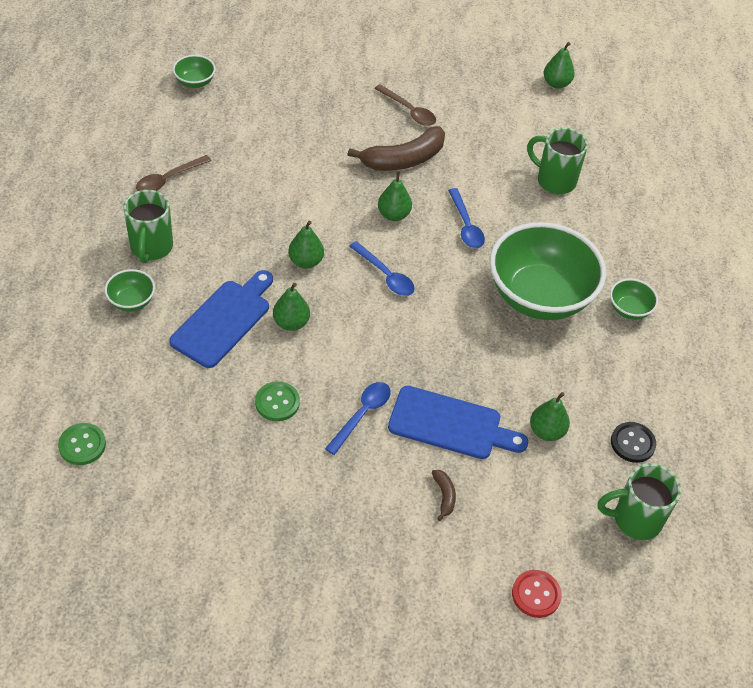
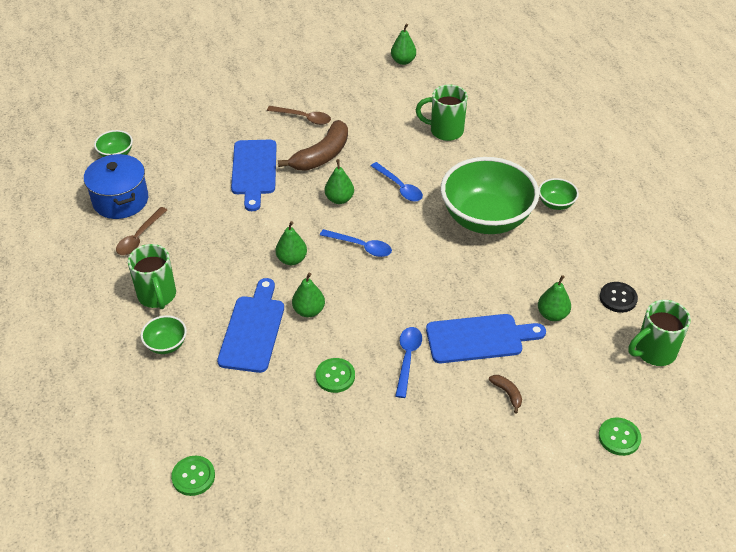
camera: 20 degrees left, 5 degrees down
(172, 133) = (120, 200): none -> blue pot
(323, 150) = (254, 170): none -> blue cutting board
(536, 594) = (619, 437): red button -> green button

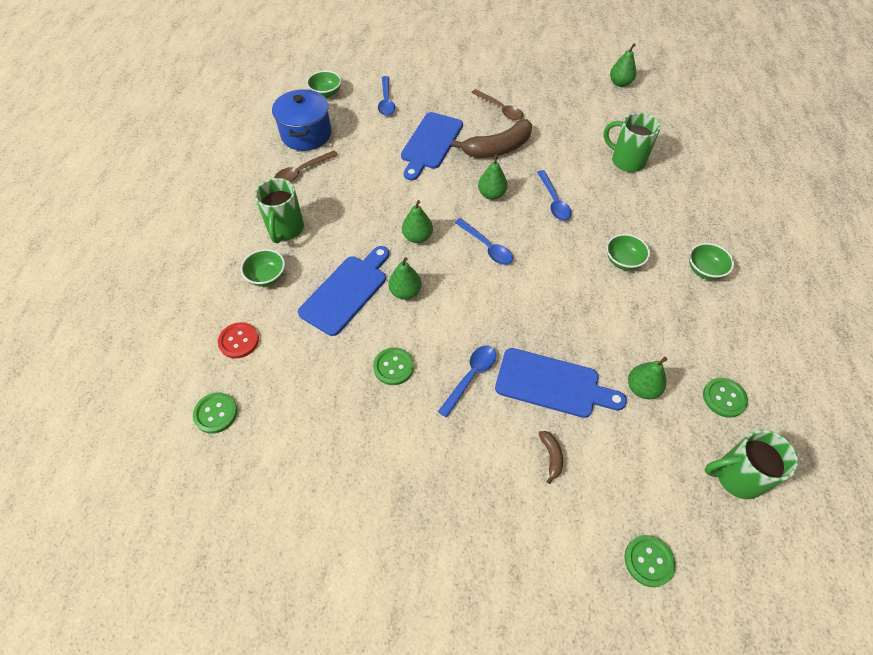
camera: 25 degrees right, 10 degrees up
(175, 409) = (239, 341): none -> red button
(185, 143) = (386, 101): none -> blue spoon
(486, 218) = (623, 261): green bowl -> green bowl, size x0.42
(618, 298) = (724, 398): black button -> green button

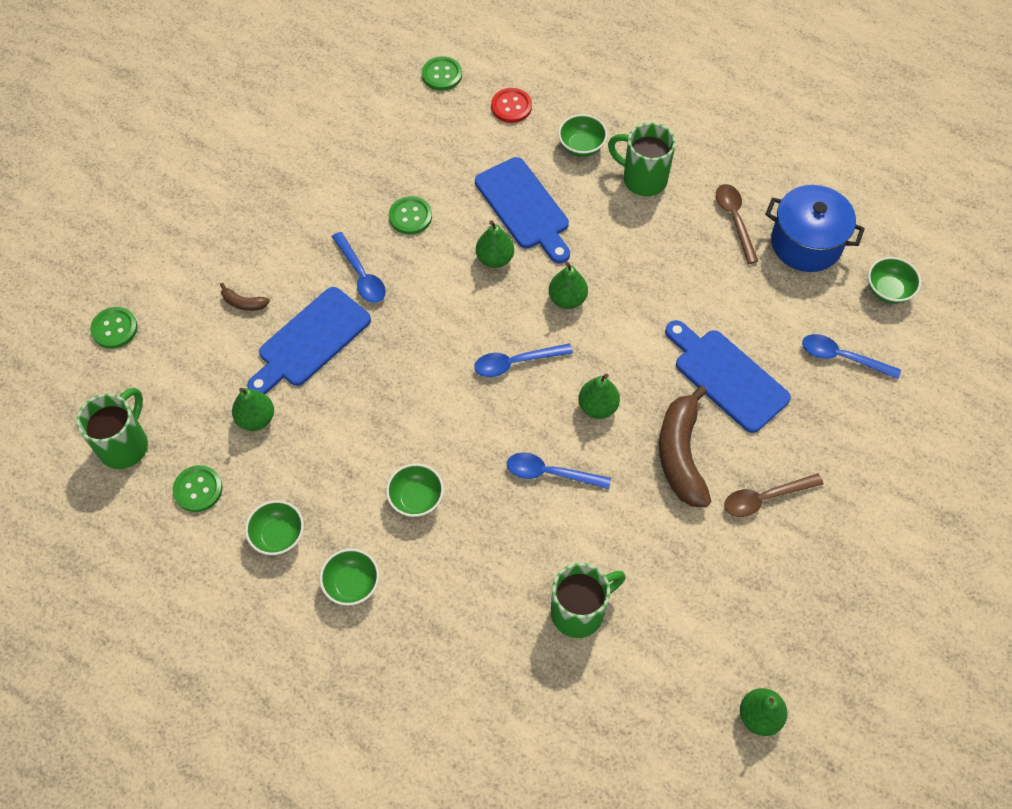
camera: 115 degrees right, 5 degrees up
(711, 327) = (278, 536): none -> green bowl

